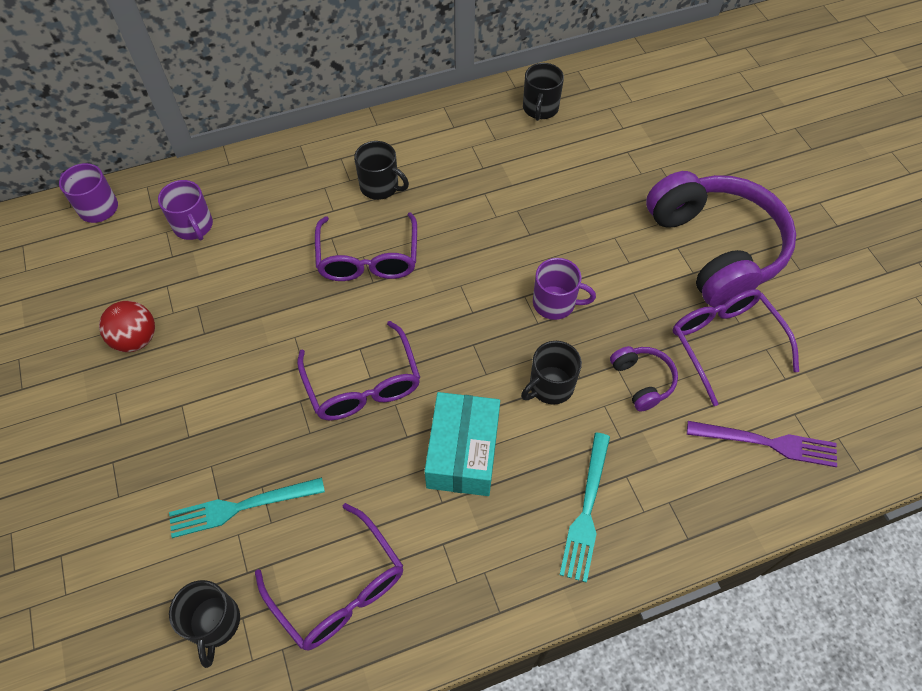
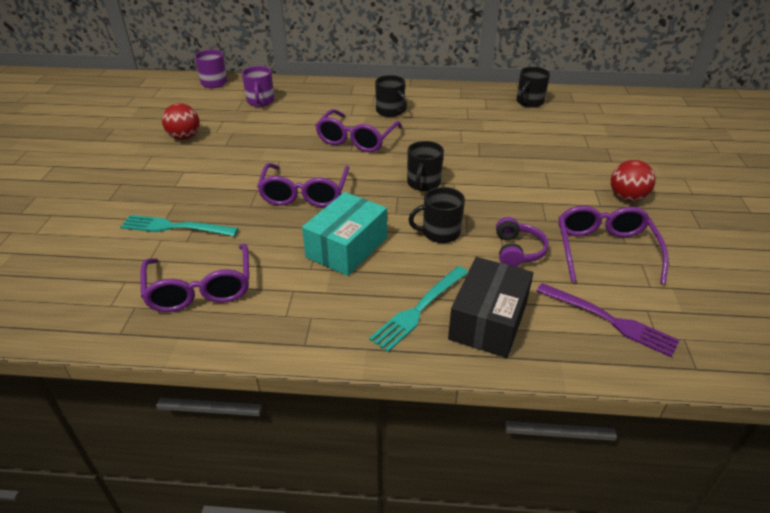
camera: 25 degrees right, 20 degrees down
(214, 623) = (105, 277): black mug -> black mug (423, 183)
(555, 303) = (474, 192): purple mug -> none
(659, 495) = (488, 321): none -> black box
(714, 249) = (627, 197): purple headphones -> red ball

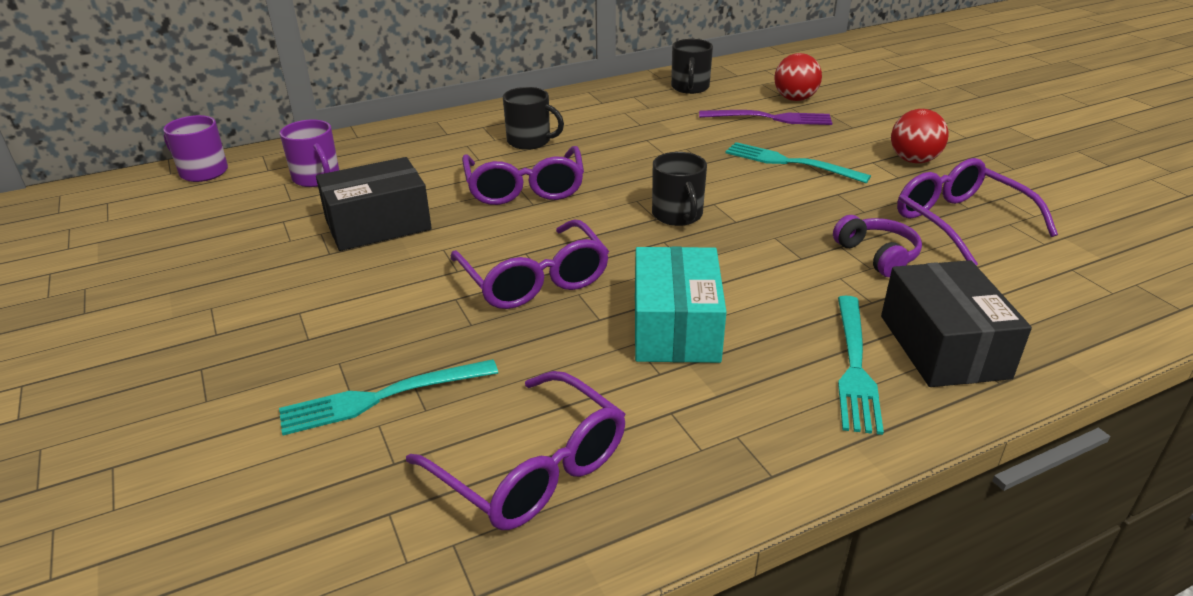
camera: 30 degrees left, 5 degrees down
(184, 137) = (242, 262): red ball -> red ball (795, 99)
(262, 137) = (378, 224): none -> black box
(440, 232) = (768, 266): black mug -> none
(534, 172) = (788, 162): none -> turquoise fork
(611, 320) = (1055, 293): purple fork -> purple fork (771, 118)

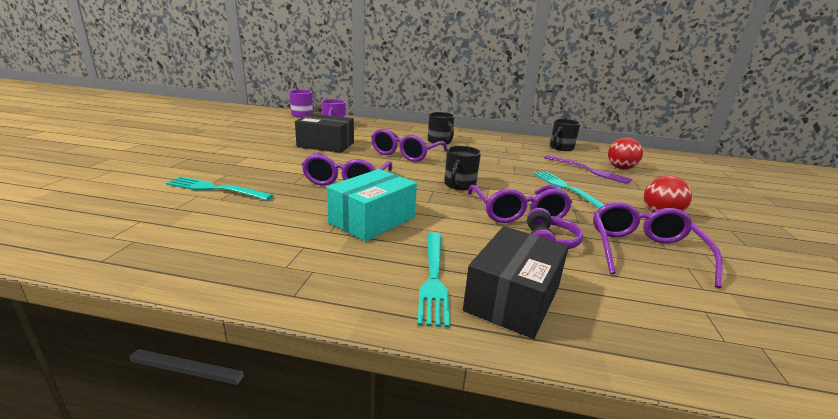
camera: 35 degrees right, 10 degrees down
(533, 469) = (210, 235): purple glasses -> purple glasses (518, 213)
(855, 368) = (433, 279): turquoise fork -> turquoise fork turned 45 degrees counterclockwise

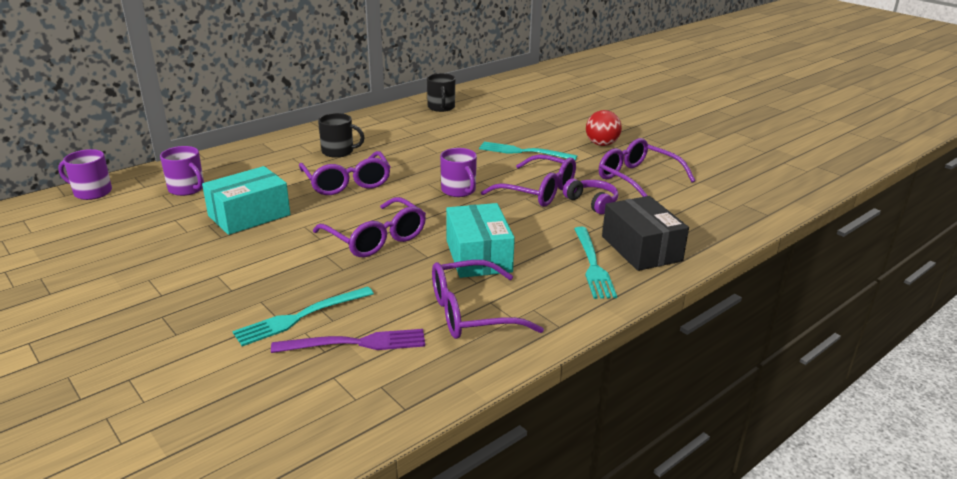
camera: 50 degrees left, 5 degrees up
(276, 243) = (471, 313): none -> purple glasses
(326, 145) = (249, 215): black box -> turquoise box
(433, 279) = (593, 265): turquoise fork -> turquoise fork turned 45 degrees clockwise
(459, 185) = (459, 190): black mug -> purple mug
(589, 170) = (503, 124): purple fork -> purple fork (357, 343)
(620, 168) = (515, 110): red ball -> none

